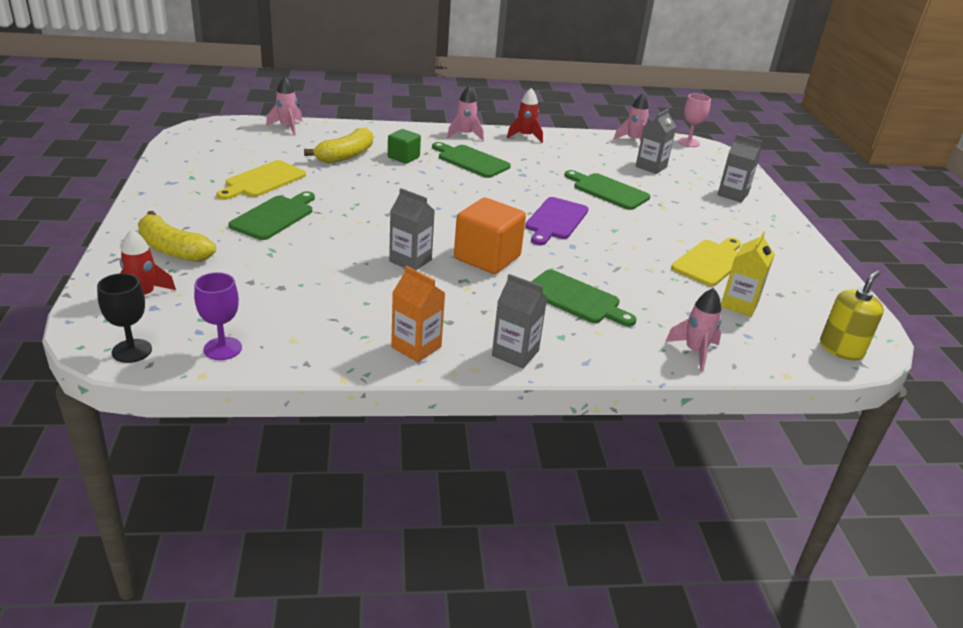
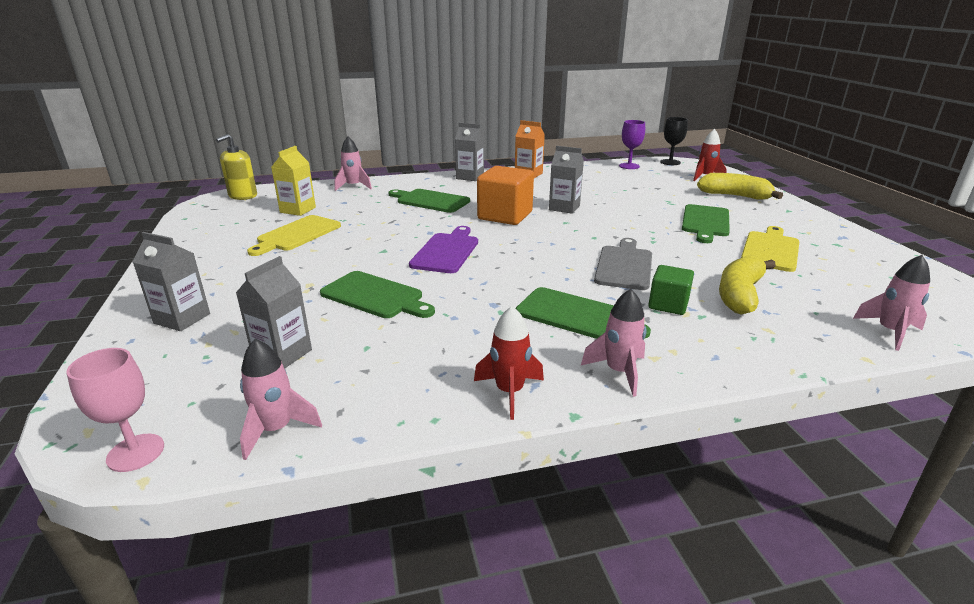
camera: 175 degrees right, 5 degrees down
(407, 186) = (624, 266): none -> grey cutting board

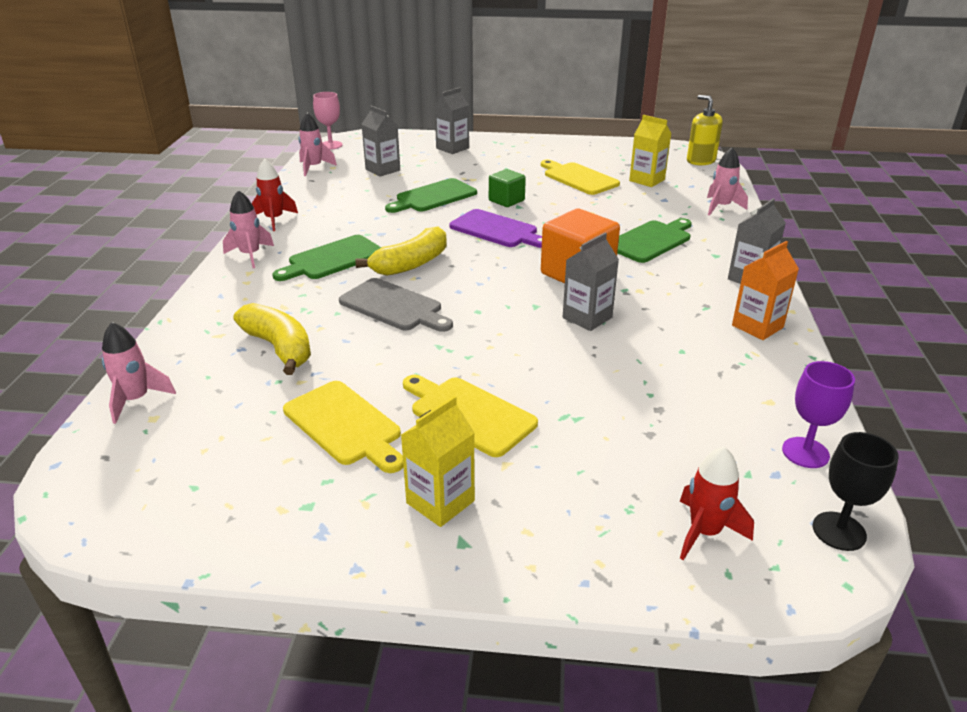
camera: 110 degrees right, 5 degrees up
(668, 305) = (304, 303): green cube -> green cube (506, 200)
(705, 222) = (468, 414): green cutting board -> yellow cutting board
(734, 196) = (568, 511): yellow banana -> yellow banana (411, 264)
(776, 218) = (440, 502): none -> yellow carton

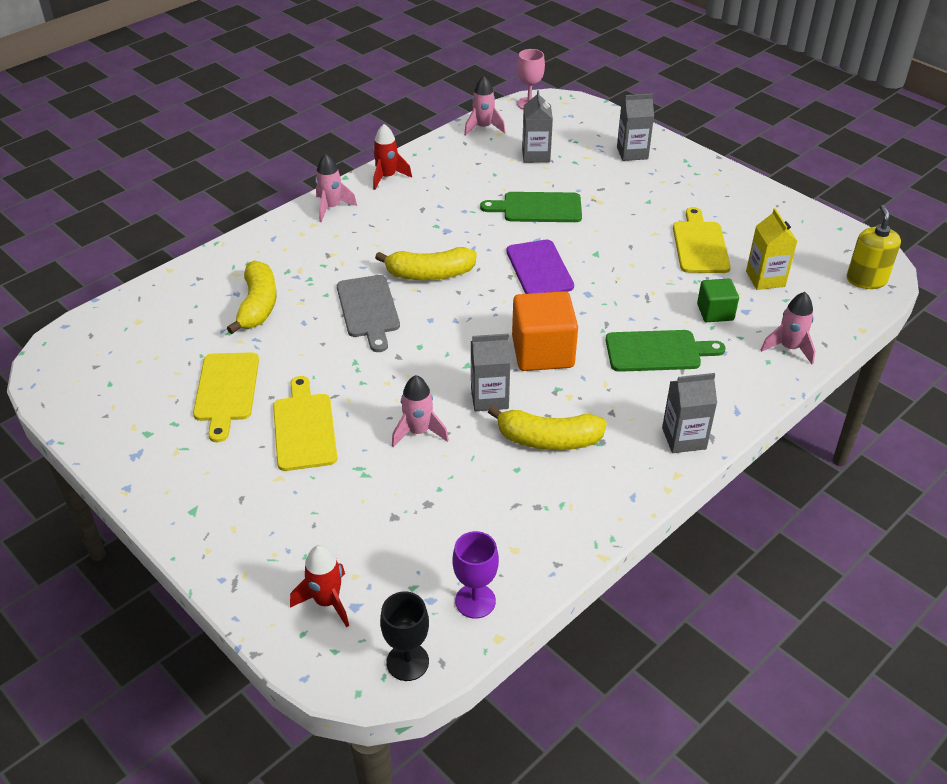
camera: 40 degrees right, 10 degrees up
(136, 400) = (142, 302): pink rocket -> pink rocket (418, 432)
(332, 259) = (381, 240): green cutting board -> none
(440, 502) = (213, 478): yellow carton -> none
(506, 200) = (594, 242): green cube -> green cube (715, 312)
(671, 322) = (548, 440): none -> yellow banana
(757, 326) = (612, 485): orange carton -> none

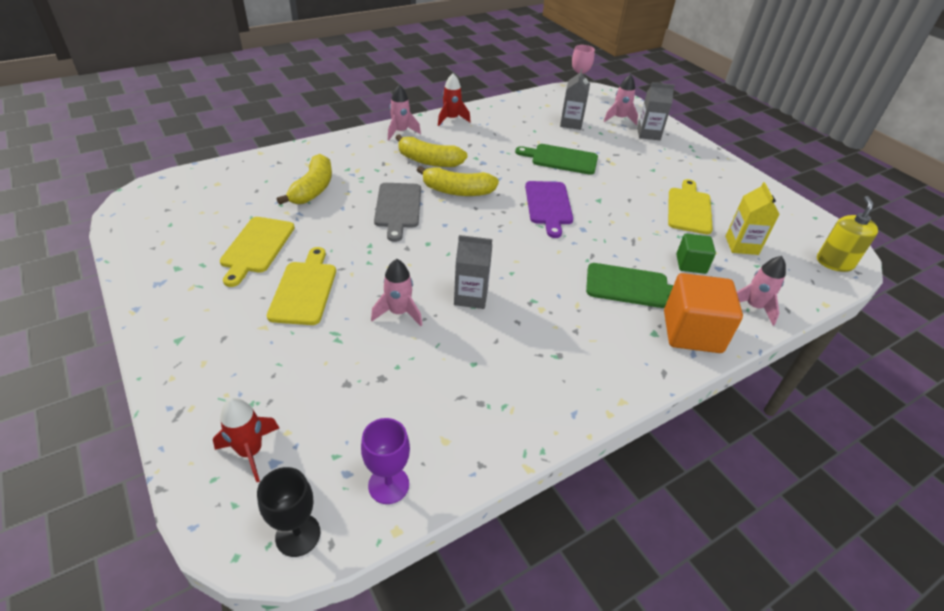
camera: 10 degrees right, 0 degrees up
(483, 128) = (536, 99): pink rocket -> pink rocket (619, 119)
(542, 352) = (530, 268): orange cube -> orange cube (692, 332)
(548, 440) = (511, 343): yellow banana -> yellow banana (429, 161)
(684, 438) = (637, 368): grey carton -> none

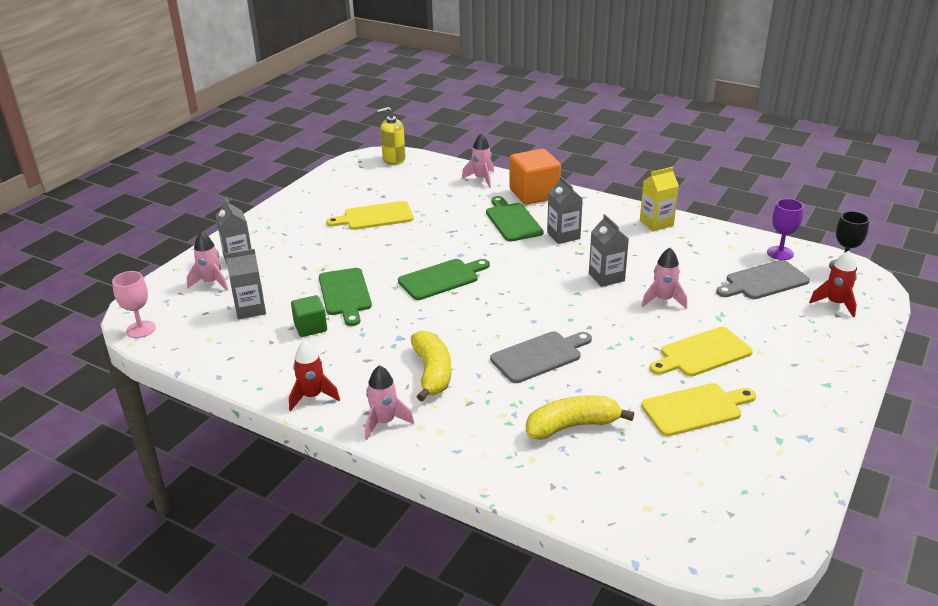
camera: 115 degrees left, 10 degrees down
(352, 417) = (764, 281): none -> grey cutting board
(457, 191) = (471, 333): yellow banana -> none
(548, 205) = (441, 278): purple cutting board -> green cutting board
(575, 307) = (563, 235): none -> grey carton
(691, 264) = (457, 205): green cube -> green cube (310, 327)
(741, 245) = (408, 190): yellow carton -> yellow carton (656, 223)

